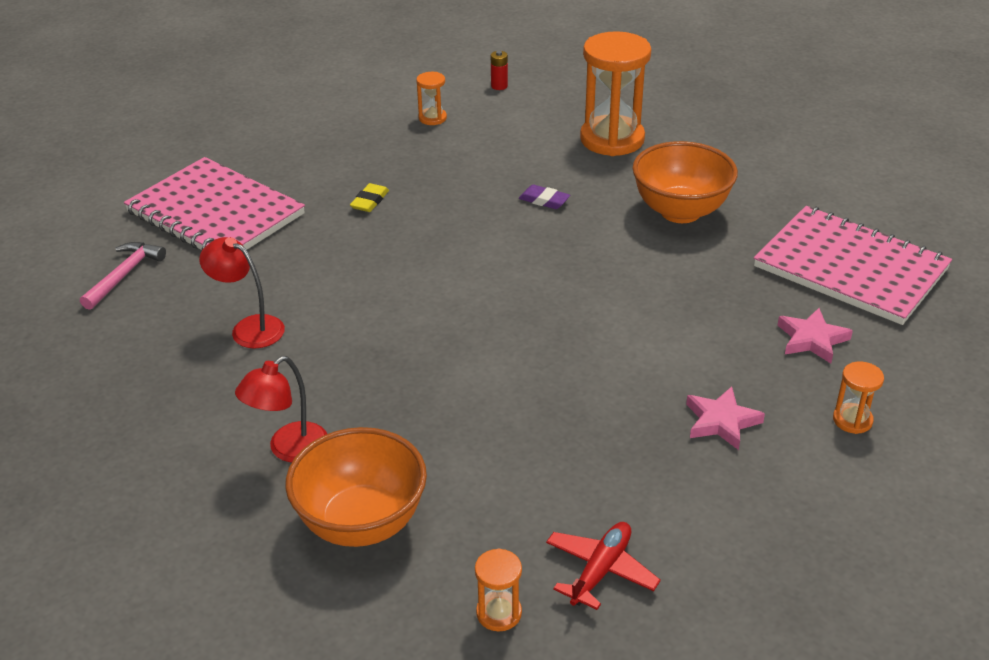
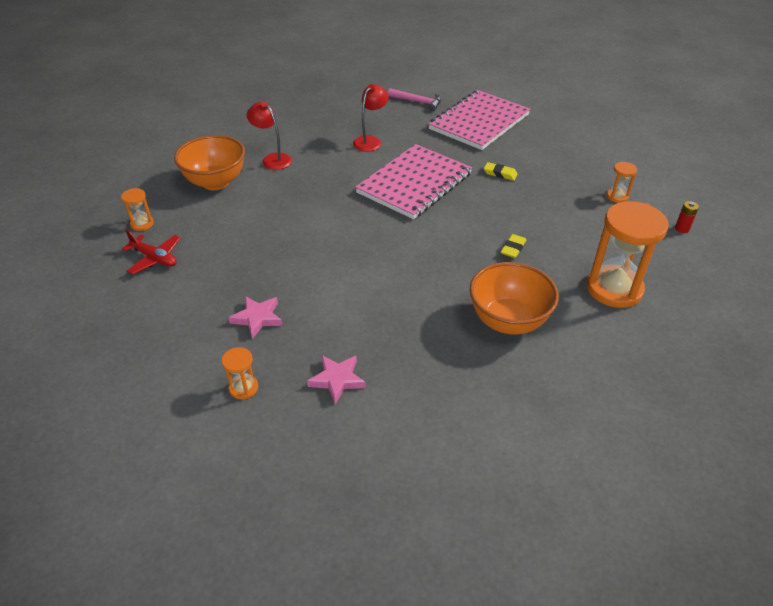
camera: 90 degrees right, 5 degrees up
(544, 200) = (513, 248): purple eraser -> yellow eraser
(850, 268) = (432, 423): pink notebook -> pink notebook (414, 183)

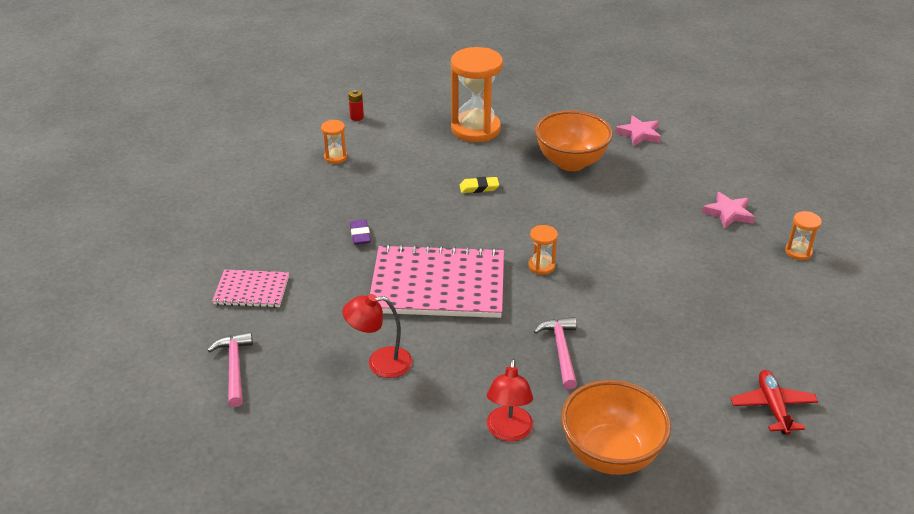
camera: 125 degrees left, 5 degrees down
(142, 224) = (749, 463): orange hourglass -> orange hourglass (541, 266)
(257, 318) = (736, 285): pink star -> pink star (639, 134)
(302, 202) = (561, 351): none -> pink hammer
(479, 122) = (251, 290): pink notebook -> pink notebook, size x0.51
(500, 173) = (360, 235): yellow eraser -> purple eraser

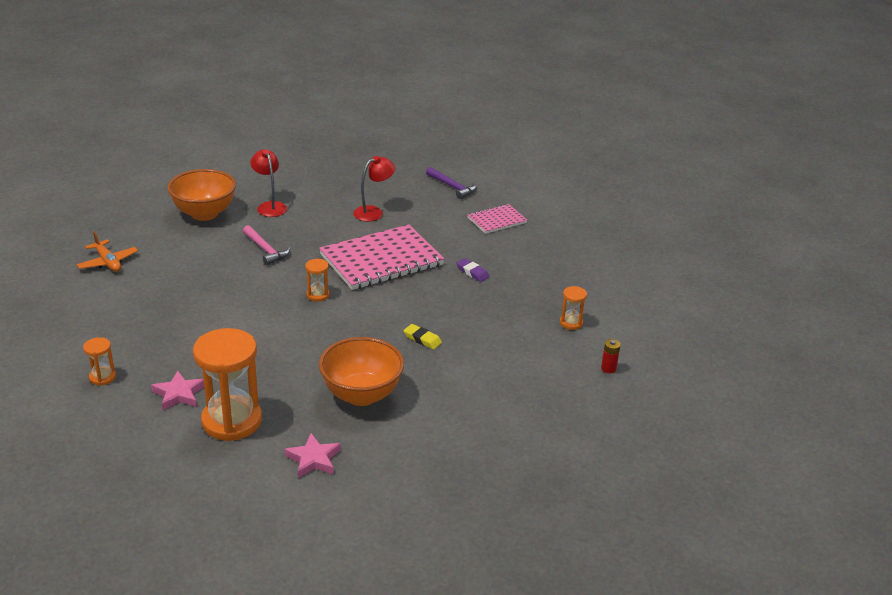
camera: 145 degrees right, 5 degrees down
(234, 368) = (452, 187): pink hammer -> purple hammer
(475, 129) = (485, 398): orange hourglass -> orange hourglass (232, 421)
(479, 188) = (422, 339): yellow eraser -> yellow eraser turned 75 degrees clockwise
(773, 407) = (108, 262): red plane -> orange plane

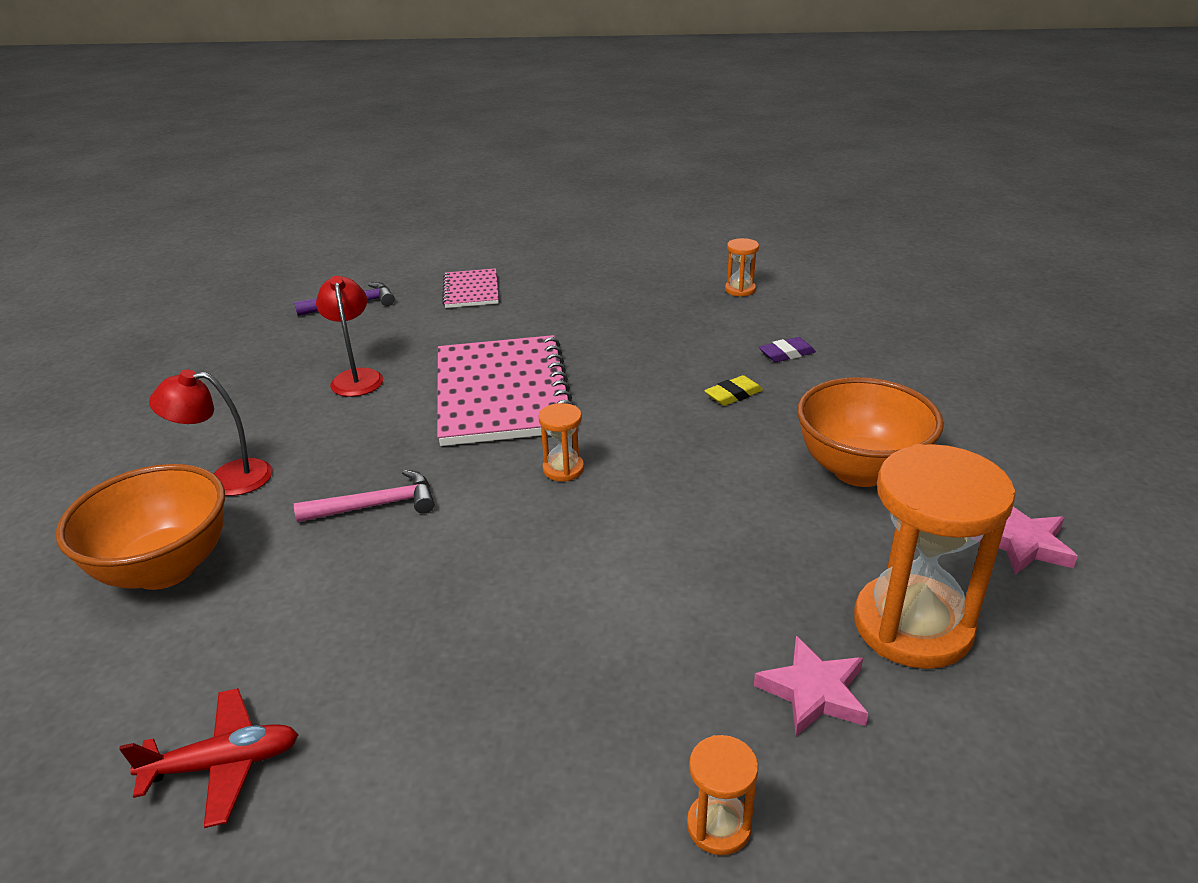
camera: 65 degrees left, 0 degrees up
(108, 262) = (223, 764): orange plane -> red plane
(472, 272) = (587, 329): purple eraser -> purple eraser (786, 354)
(608, 368) = (841, 287): red battery -> none

